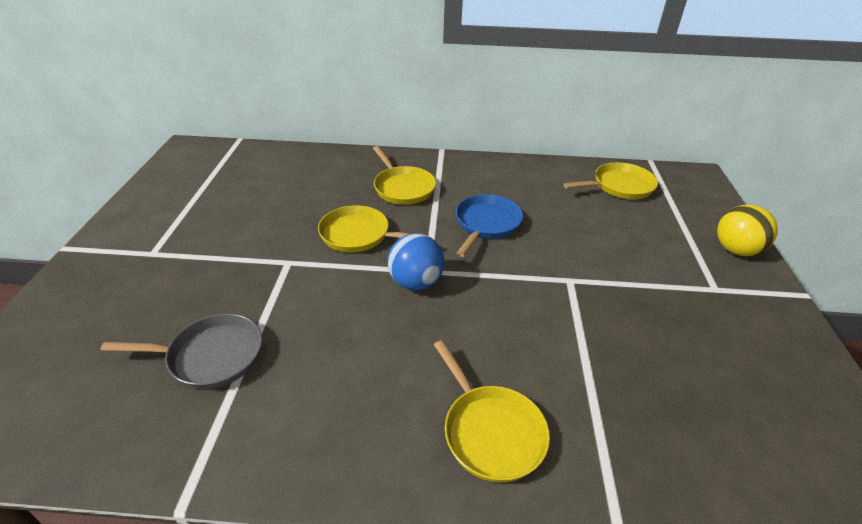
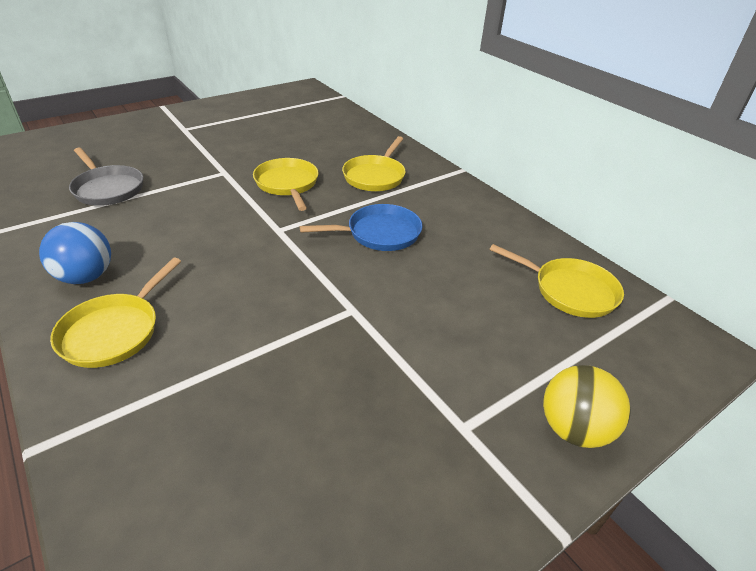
camera: 50 degrees right, 0 degrees up
(416, 282) = (257, 230): blue ball -> blue ball (86, 277)

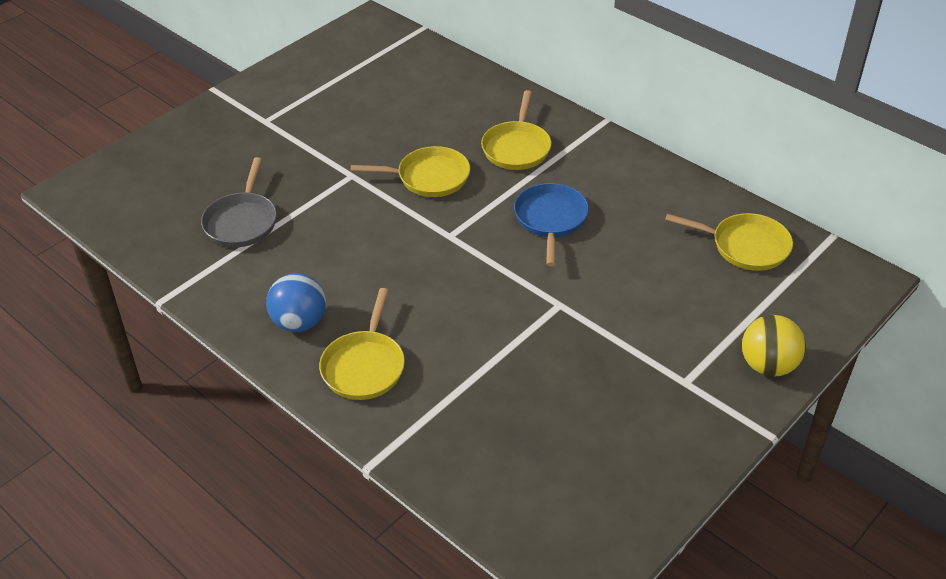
camera: 10 degrees left, 5 degrees up
(107, 188) = (242, 221): grey pan -> grey pan turned 60 degrees clockwise
(287, 184) = (429, 177): yellow pan -> yellow pan turned 120 degrees clockwise
(379, 233) = (550, 220): blue pan -> blue pan turned 60 degrees counterclockwise

